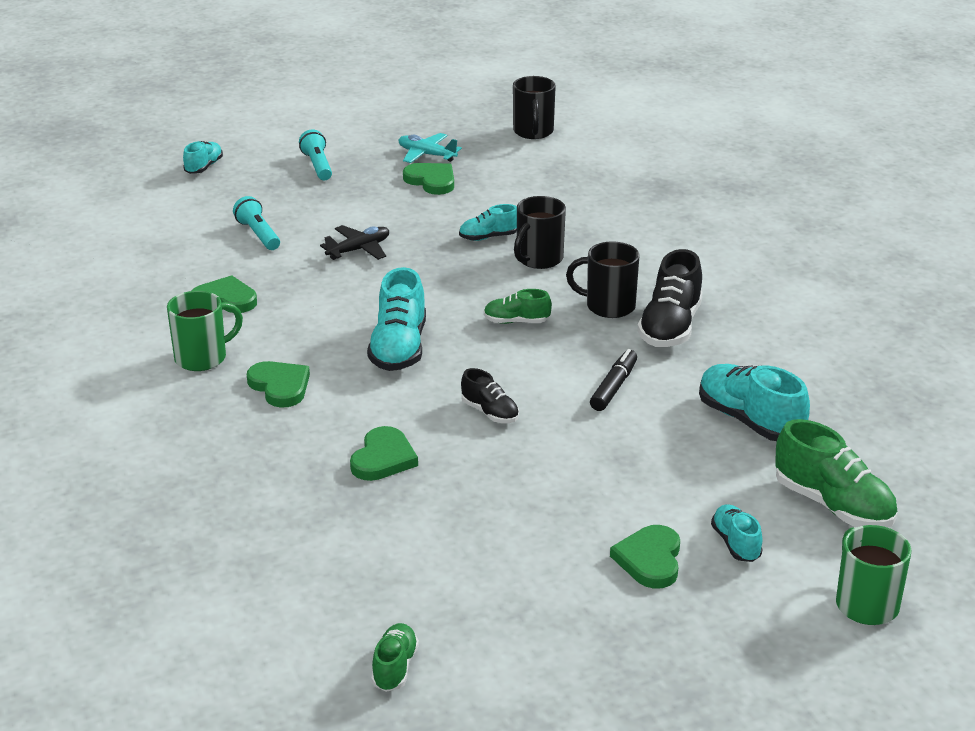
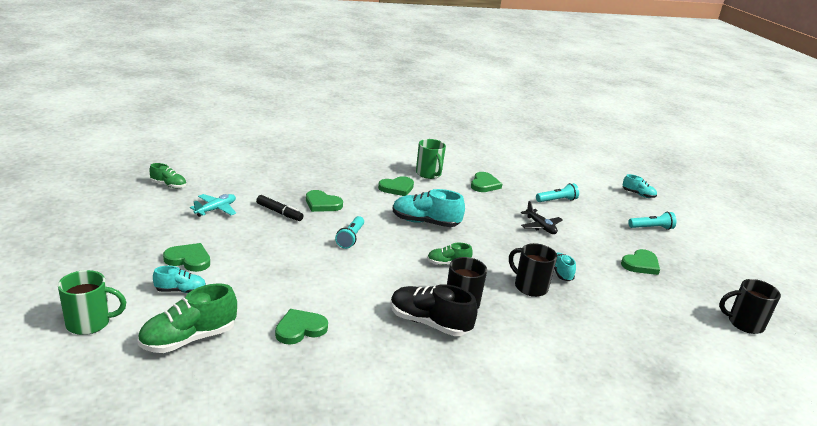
camera: 95 degrees right, 5 degrees down
(427, 155) = (682, 269): turquoise plane -> turquoise plane (216, 209)
(490, 412) = (350, 238): black shoe -> turquoise flashlight
(516, 321) = (448, 264): green shoe -> green shoe turned 105 degrees counterclockwise
(614, 387) = (361, 284): black marker -> black marker (279, 212)
(749, 421) = (300, 329): turquoise shoe -> green heart

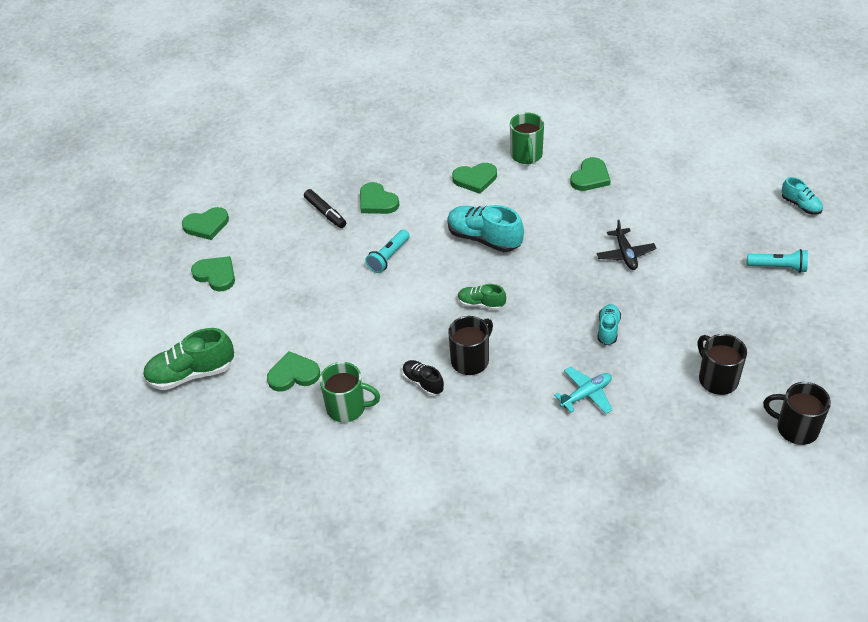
camera: 25 degrees right, 20 degrees up
(90, 323) = (114, 345): green mug -> green mug (347, 408)
(168, 185) = (222, 164): green shoe -> none
(180, 290) = (198, 315): turquoise shoe -> none
(216, 209) = (261, 204): turquoise plane -> turquoise plane (586, 394)
(429, 323) = (423, 383): black shoe -> black shoe, size x0.56
(529, 287) = (559, 346): black mug -> black mug (717, 379)
(557, 200) = (674, 210): turquoise flashlight -> none
(641, 264) = (721, 326): green heart -> green heart (206, 225)

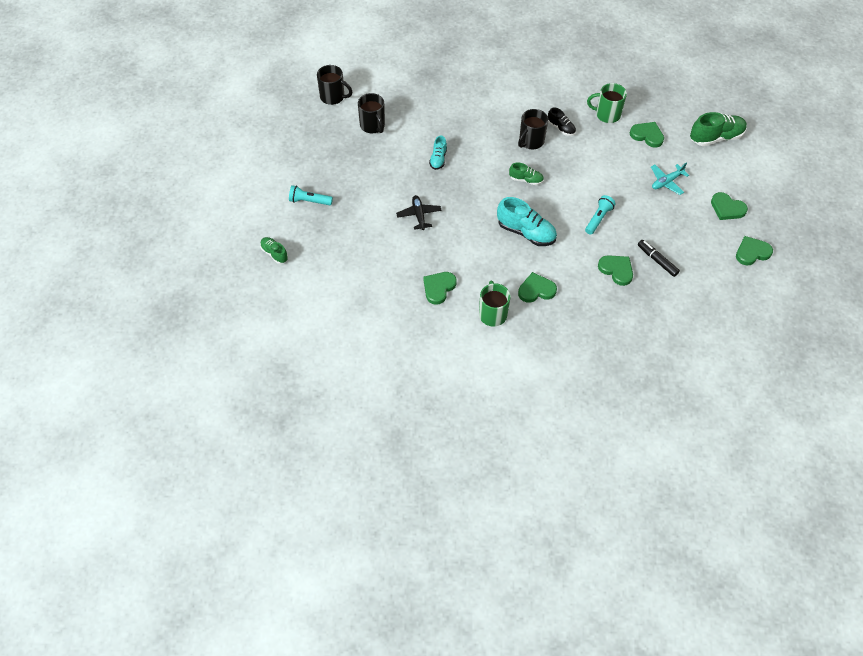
camera: 175 degrees right, 10 degrees up
(293, 374) = (647, 135): green heart -> green heart turned 135 degrees counterclockwise
(586, 394) = (456, 118): turquoise plane -> turquoise plane (666, 182)
(800, 205) = (274, 253): turquoise shoe -> green shoe

